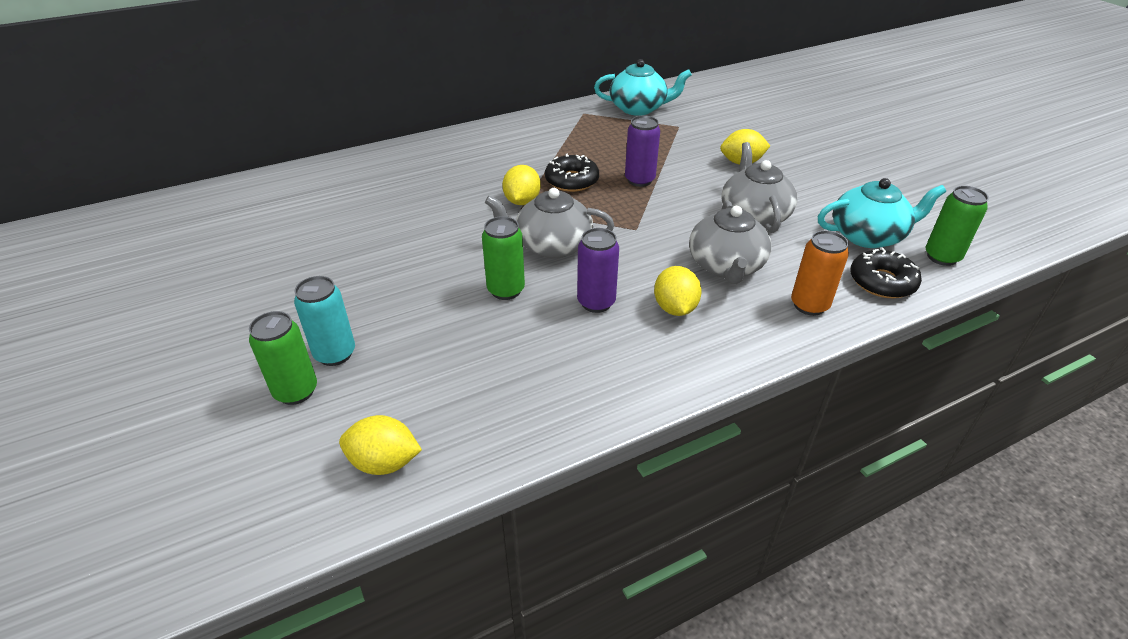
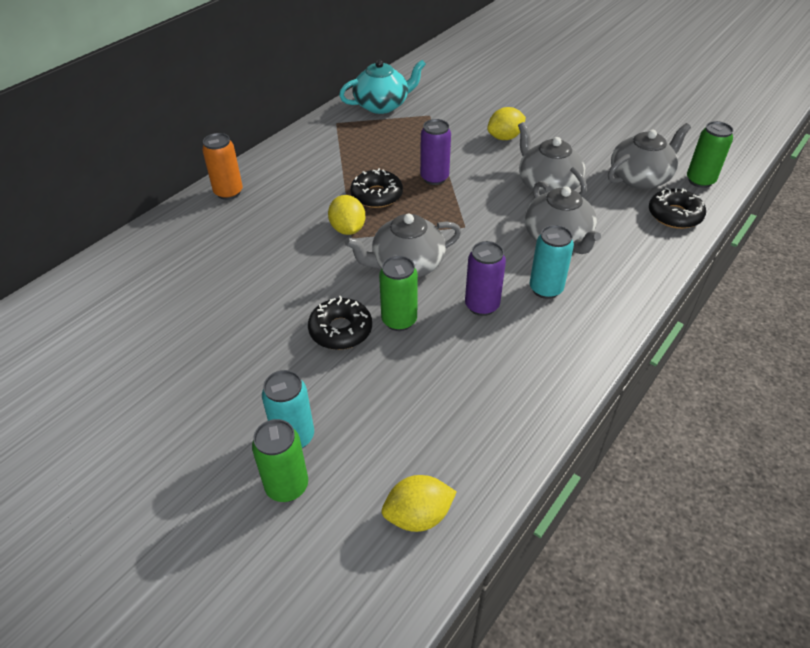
camera: 25 degrees left, 5 degrees up
(447, 281) = (340, 330): none -> black donut
(675, 308) = (546, 289): yellow lemon -> turquoise can
(809, 305) = (639, 252): orange can -> orange can (228, 192)
(868, 235) = (640, 178): turquoise teapot -> grey teapot

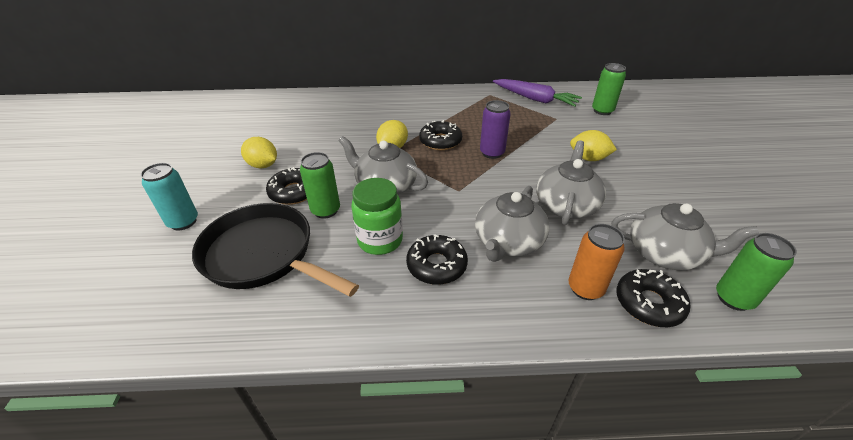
camera: 50 degrees right, 5 degrees down
(228, 192) = (375, 98): orange can -> orange can (585, 288)
(287, 486) = (139, 240): green can -> green can (602, 111)
(382, 105) = (534, 99): turquoise teapot -> purple carrot
(418, 515) = (136, 314): yellow lemon -> yellow lemon (263, 165)
(422, 390) = (264, 255): none -> black pan
(482, 305) = (380, 240): purple can -> green jar
(546, 289) = (436, 265): turquoise can -> black donut

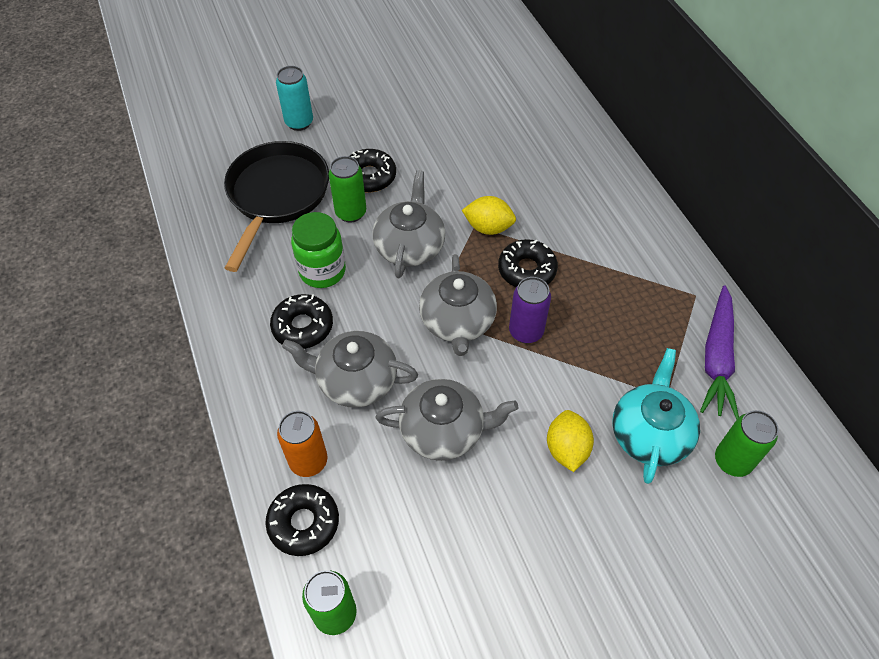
camera: 70 degrees right, 15 degrees up
(263, 165) = (403, 132): yellow lemon -> none
(581, 129) = (649, 433): none -> turquoise teapot
(665, 253) = (389, 544): grey teapot -> grey teapot (457, 322)

